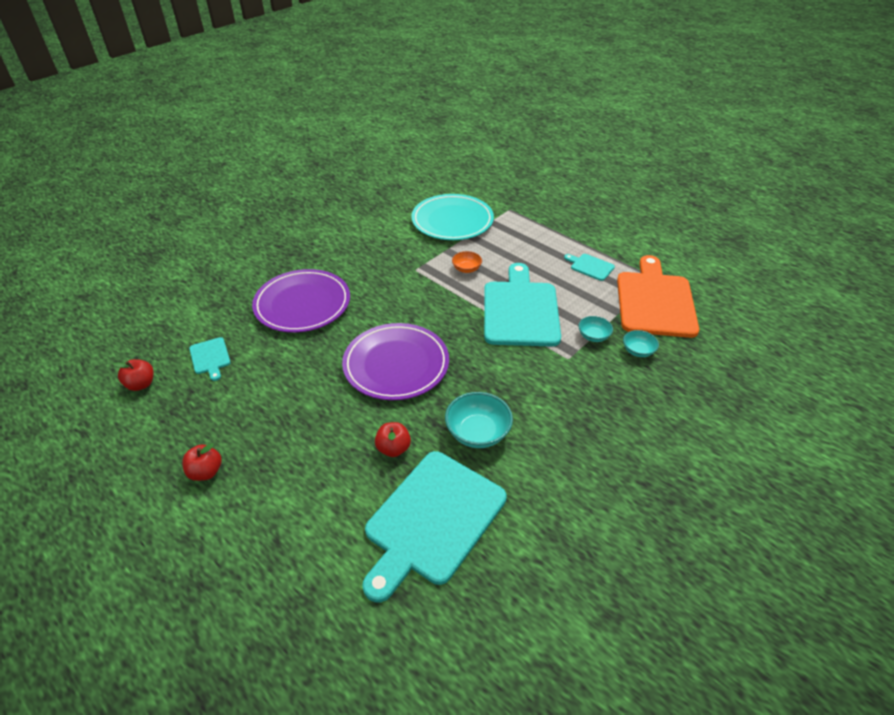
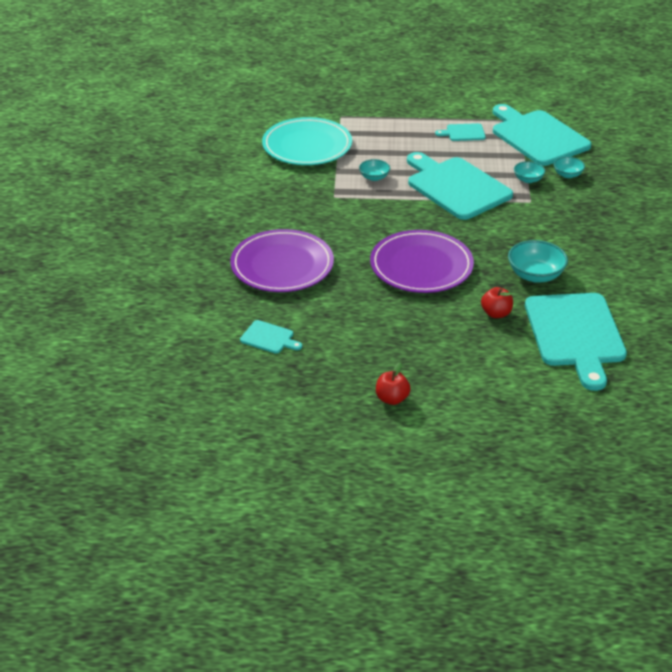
camera: 40 degrees left, 5 degrees down
(141, 384) = (243, 384): red apple -> none
(466, 269) = (374, 177): orange bowl -> turquoise bowl
(655, 301) = (537, 136): orange cutting board -> turquoise cutting board

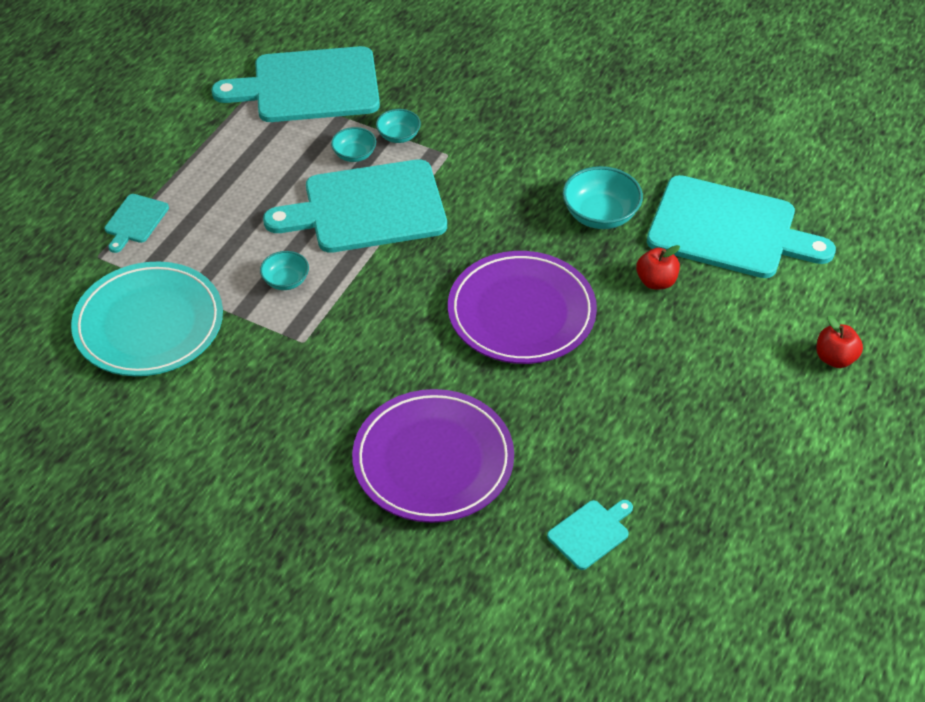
camera: 65 degrees left, 10 degrees up
(392, 399) = (773, 446): red apple -> red apple (835, 358)
(463, 133) = (246, 149): turquoise cutting board -> turquoise cutting board (135, 221)
(567, 174) = (413, 98): turquoise bowl -> turquoise bowl (354, 155)

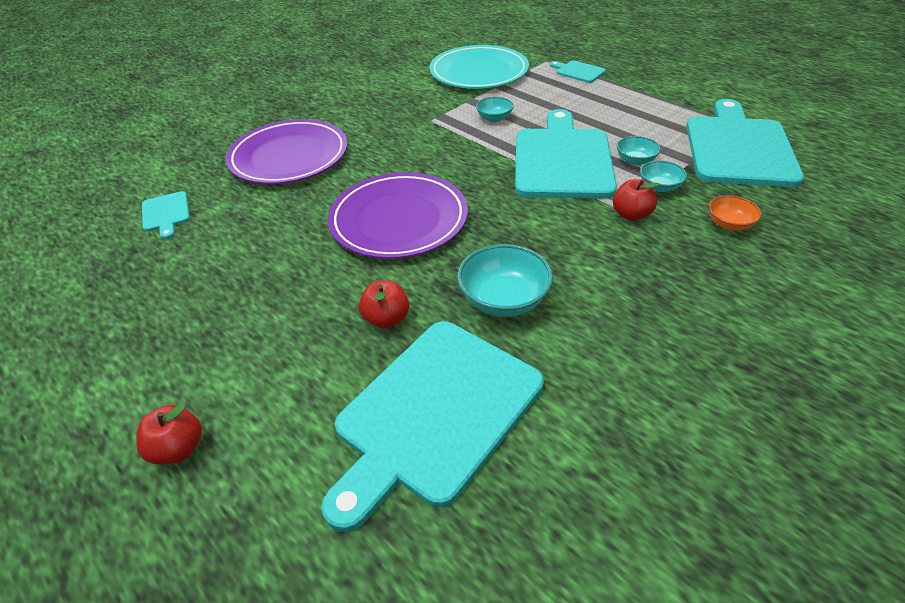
camera: 110 degrees right, 5 degrees down
(445, 93) = (729, 224): none -> orange bowl
(452, 151) = (631, 215): none -> red apple

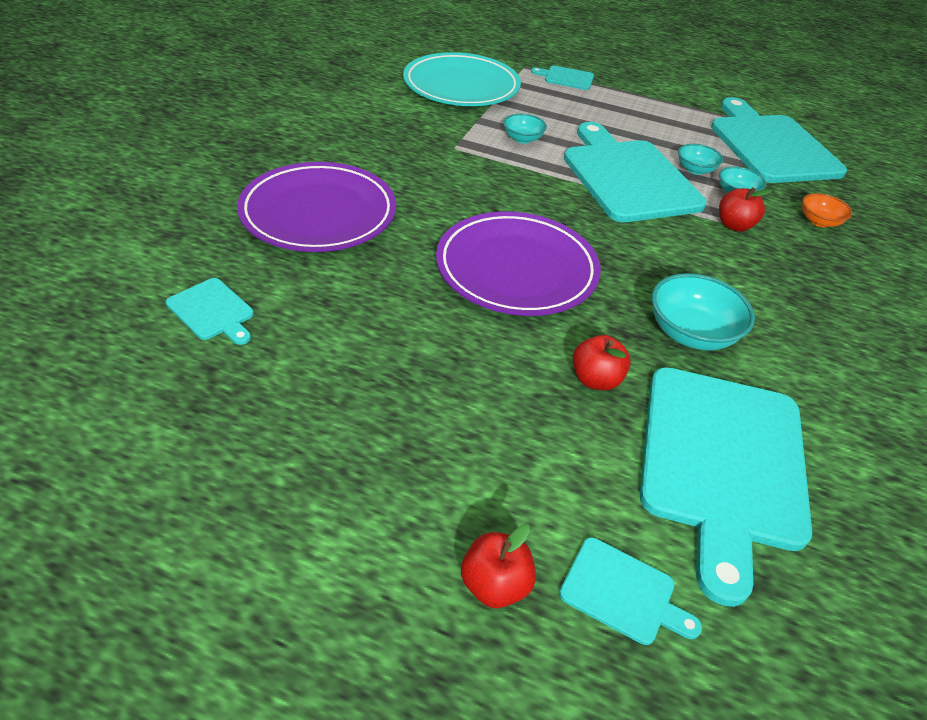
camera: 30 degrees left, 0 degrees up
(261, 487) = (622, 592): none -> turquoise cutting board

